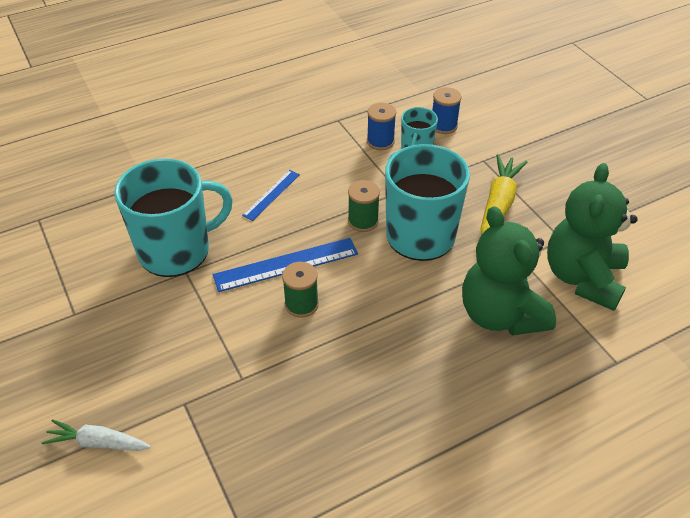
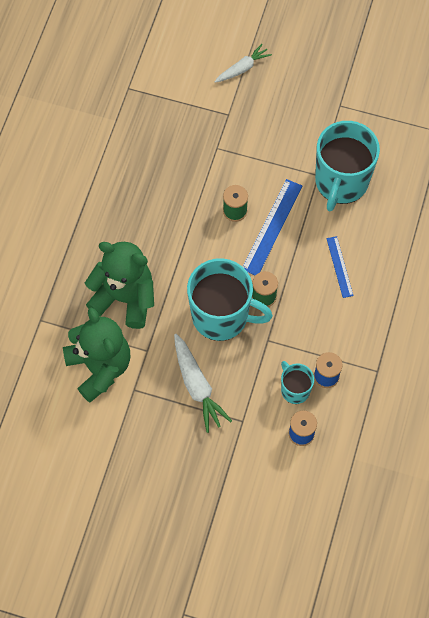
camera: 135 degrees right, 20 degrees up
(498, 204) = (197, 386): yellow carrot -> white carrot

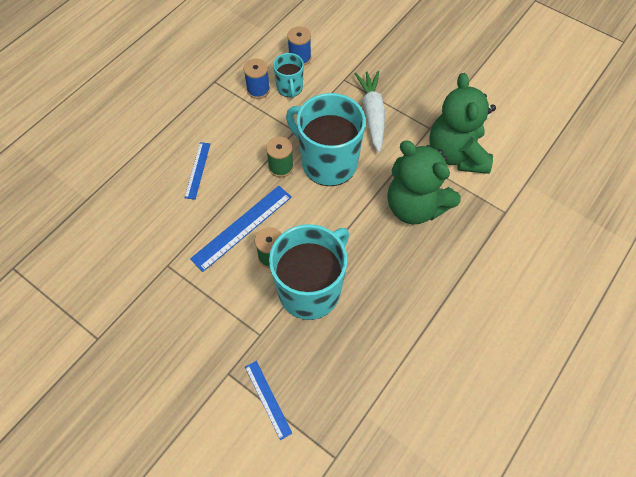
camera: 160 degrees left, 5 degrees down
(191, 107) = (267, 399): none -> blue ruler
(242, 68) = (181, 433): white carrot -> none
(341, 182) = (148, 249): turquoise mug -> turquoise mug (310, 289)

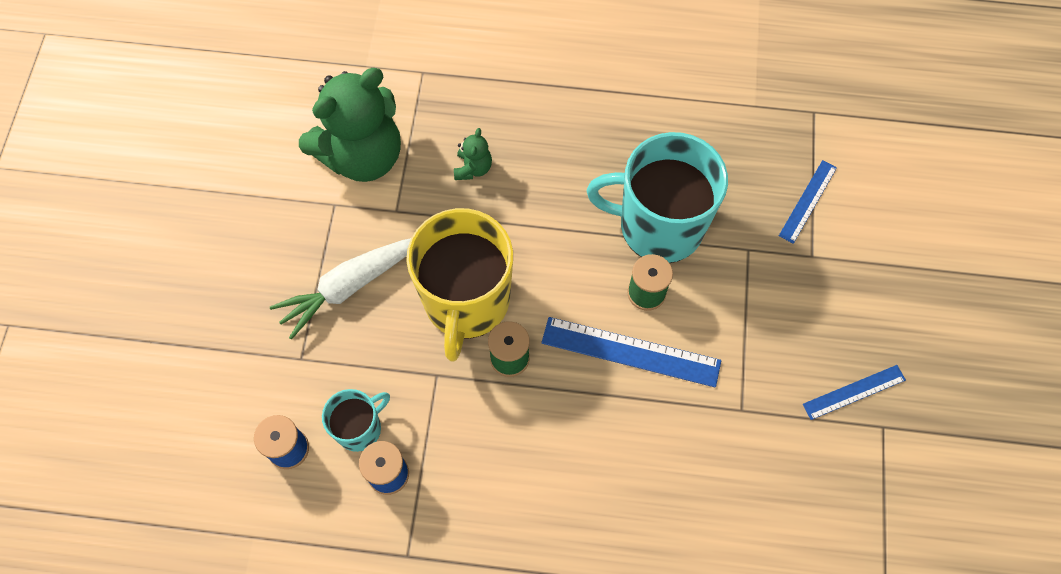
camera: 120 degrees left, 5 degrees up
(197, 170) = (583, 468): blue ruler -> blue ruler (854, 392)
(327, 162) = (466, 302): turquoise mug -> yellow mug
(415, 206) = (473, 168): green teddy bear -> green teddy bear, size x0.41

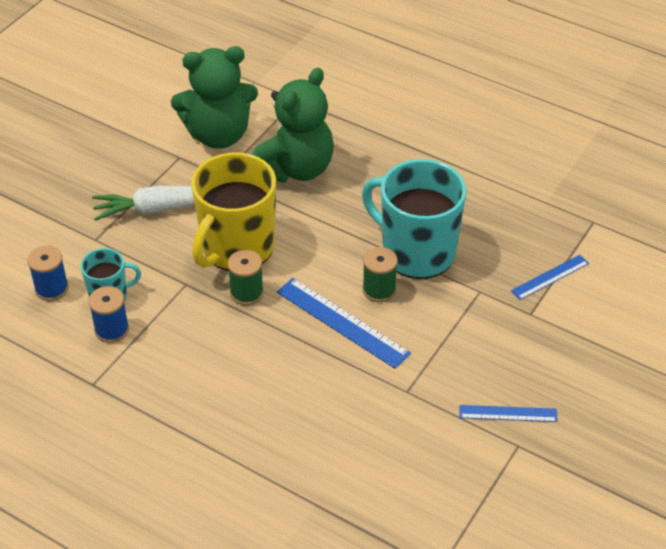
camera: 25 degrees right, 20 degrees down
(473, 168) = (295, 169): green teddy bear -> green teddy bear, size x2.42

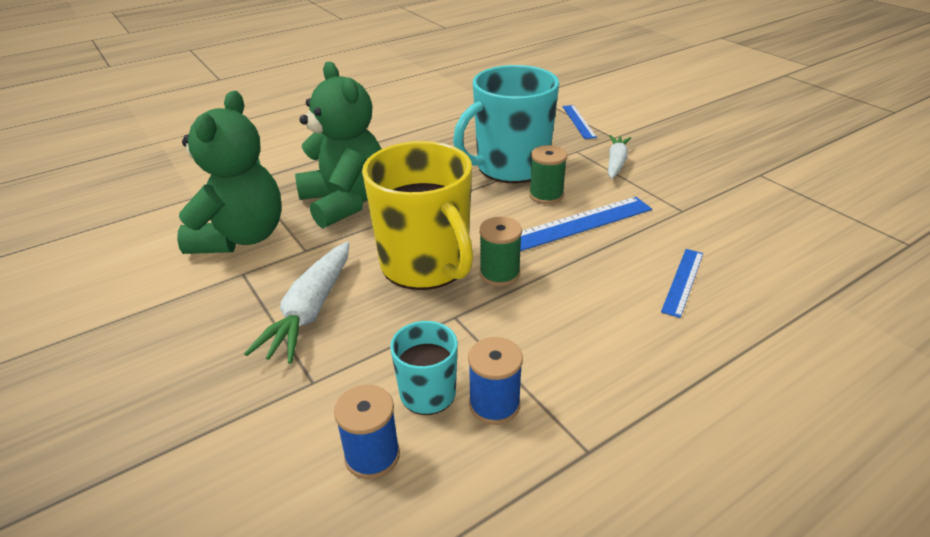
camera: 65 degrees left, 10 degrees down
(472, 326) = (616, 163): none -> white carrot
(508, 414) = (723, 170): blue ruler -> blue ruler (683, 281)

